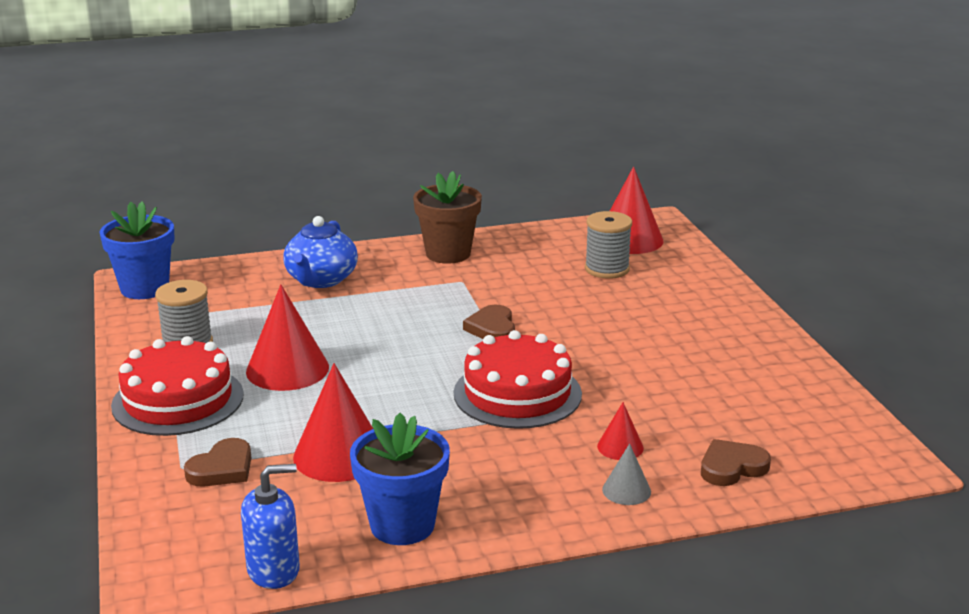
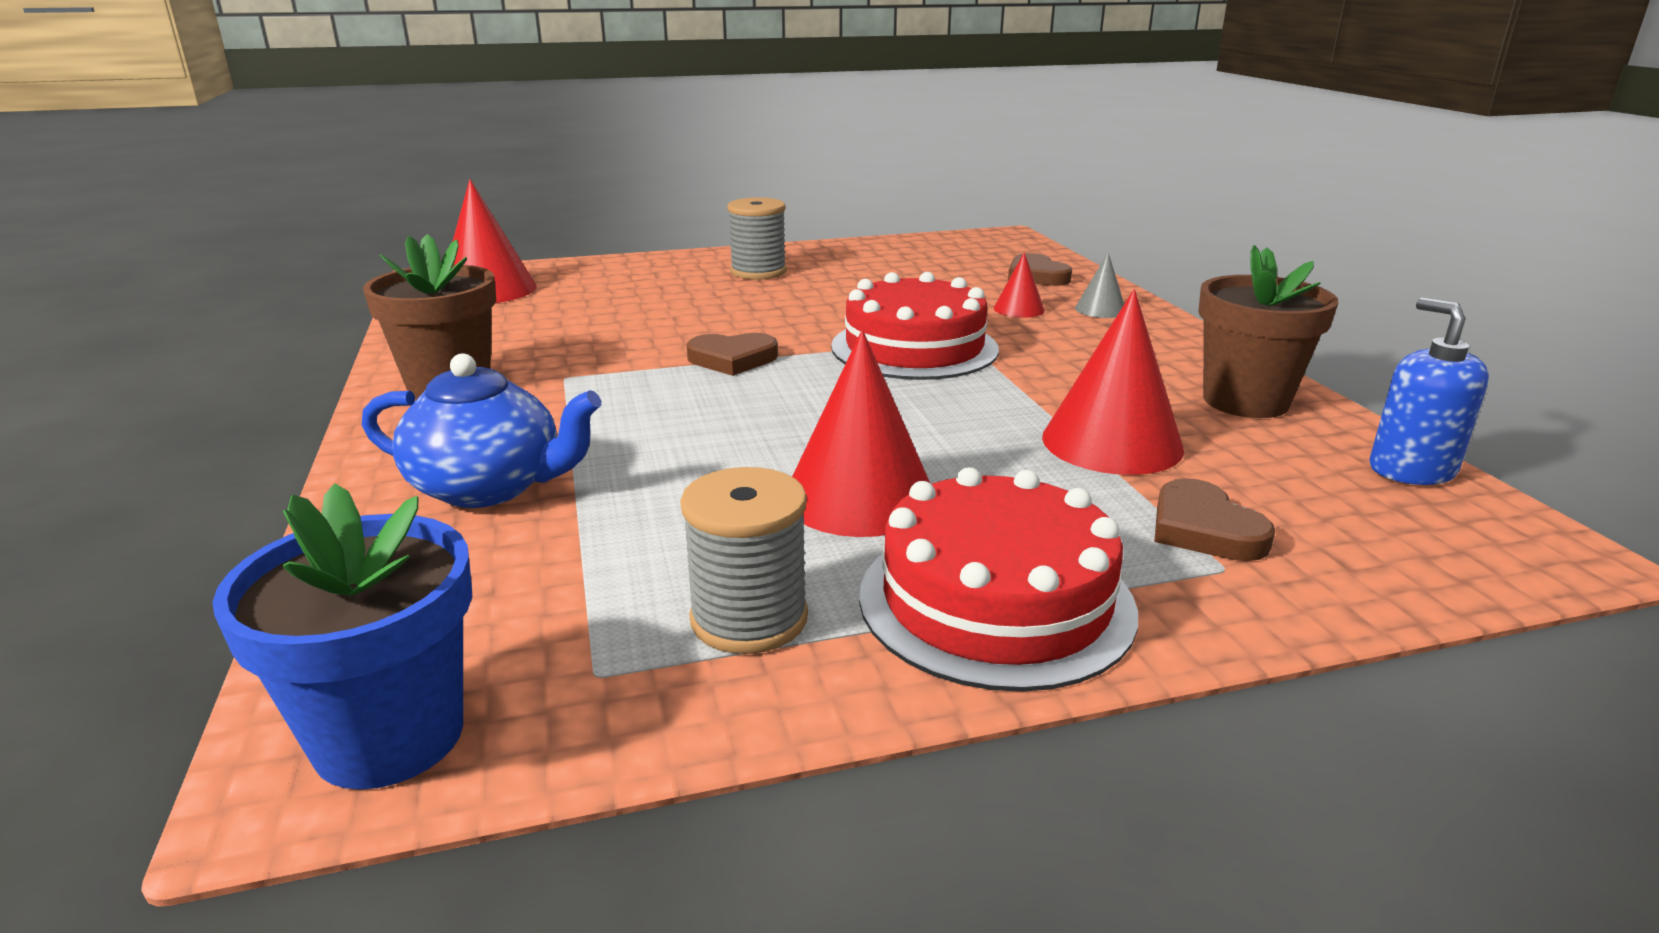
camera: 90 degrees left, 0 degrees up
(222, 469) = (1204, 529): brown heart -> brown heart turned 150 degrees counterclockwise
(402, 525) = (1245, 401): blue flower pot -> brown flower pot
(607, 269) = (574, 302): grey spool -> grey spool (758, 272)

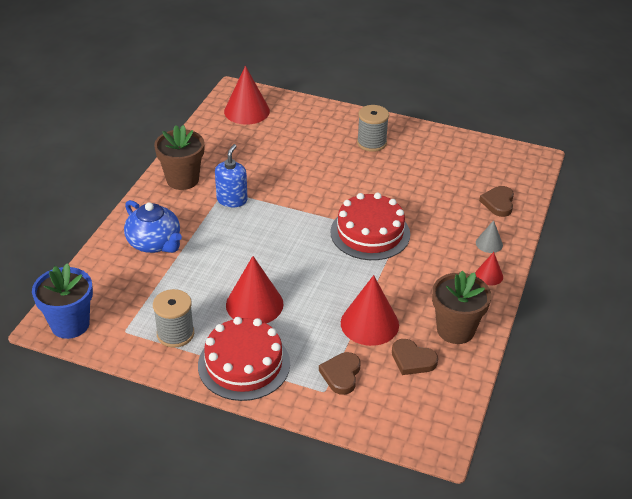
camera: 35 degrees right, 15 degrees up
(732, 359) = (292, 207): brown heart -> brown heart (412, 360)
(1019, 309) = (451, 226): red cone -> red cone (489, 275)
(1411, 470) = (457, 393): blue soap dispenser -> blue soap dispenser (232, 200)

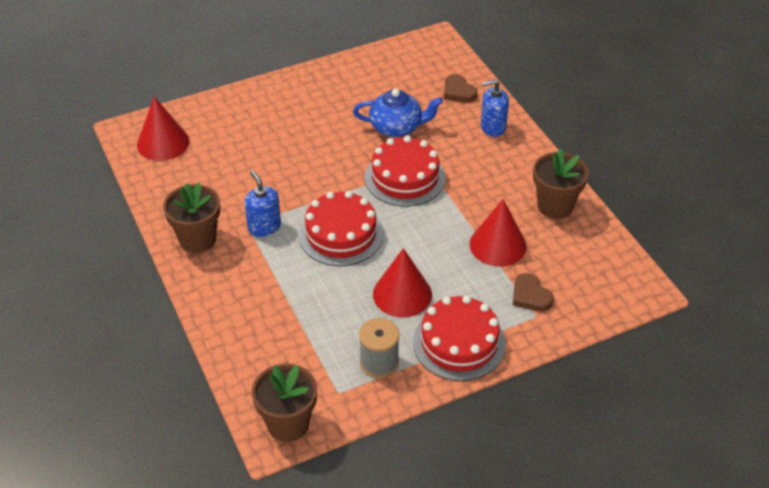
camera: 45 degrees left, 5 degrees up
(70, 324) = (288, 424): blue flower pot -> brown flower pot
(155, 243) = (256, 308): blue teapot -> blue teapot (397, 127)
(272, 238) = (341, 234): none -> red cake
(371, 143) = (305, 104): grey spool -> none
(412, 360) = (558, 248): brown heart -> none
(489, 243) = (493, 127): grey cone -> blue soap dispenser
(489, 275) = (523, 151): red cone -> none

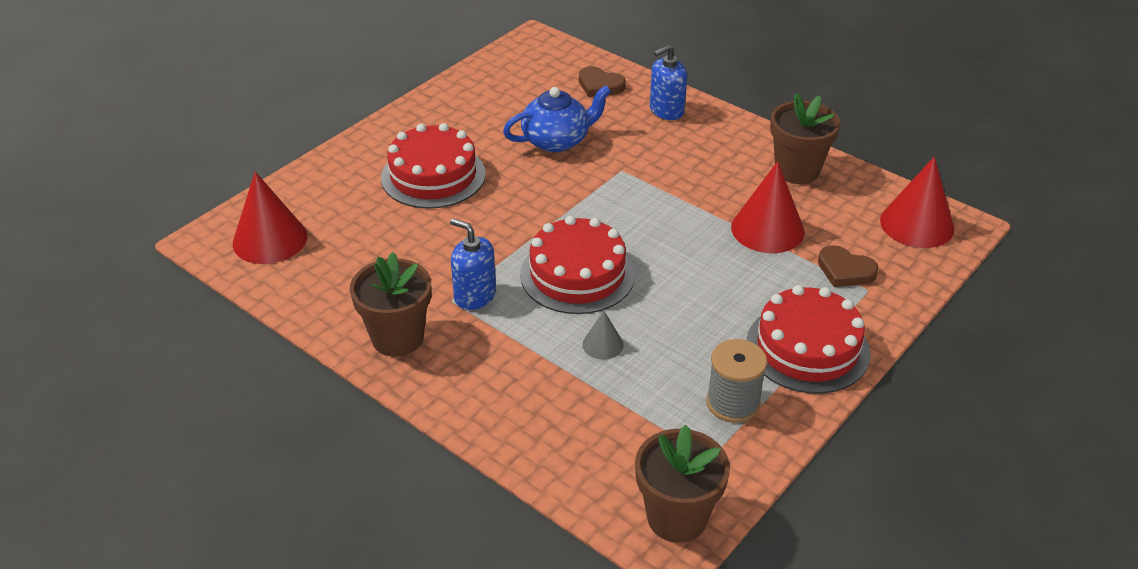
camera: 25 degrees left, 5 degrees down
(323, 290) = (602, 344): none -> grey cone
(402, 294) = (701, 317): red cone -> red cone (917, 224)
(405, 177) = (607, 190): red cake -> red cake (433, 176)

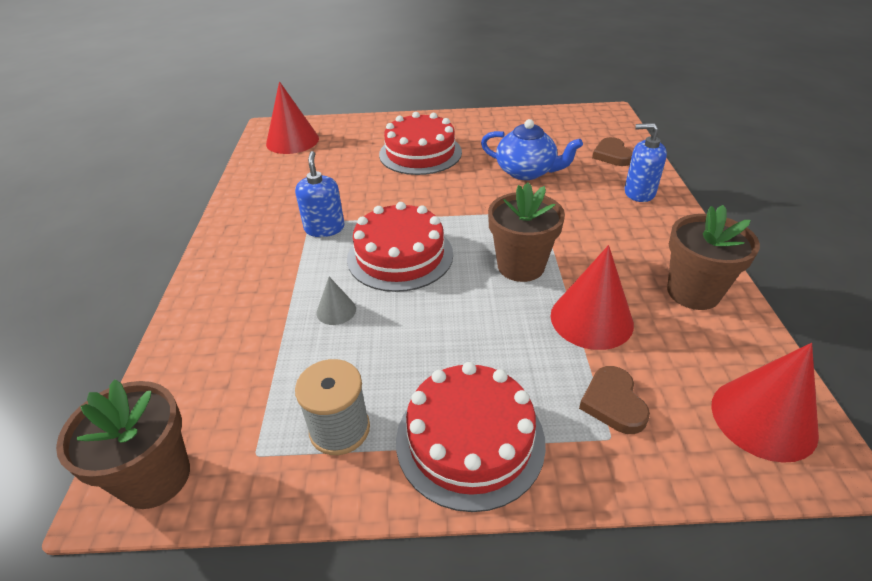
camera: 50 degrees right, 0 degrees up
(397, 338) = (250, 223): brown flower pot -> brown flower pot (521, 266)

